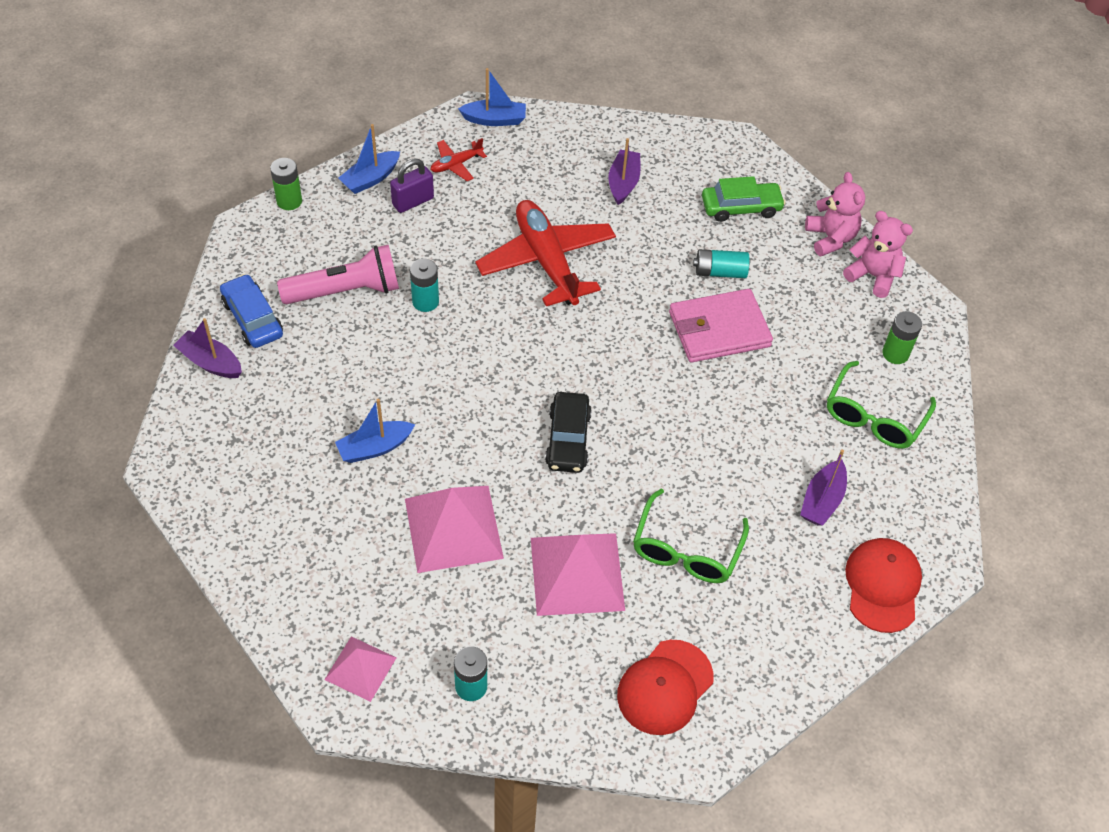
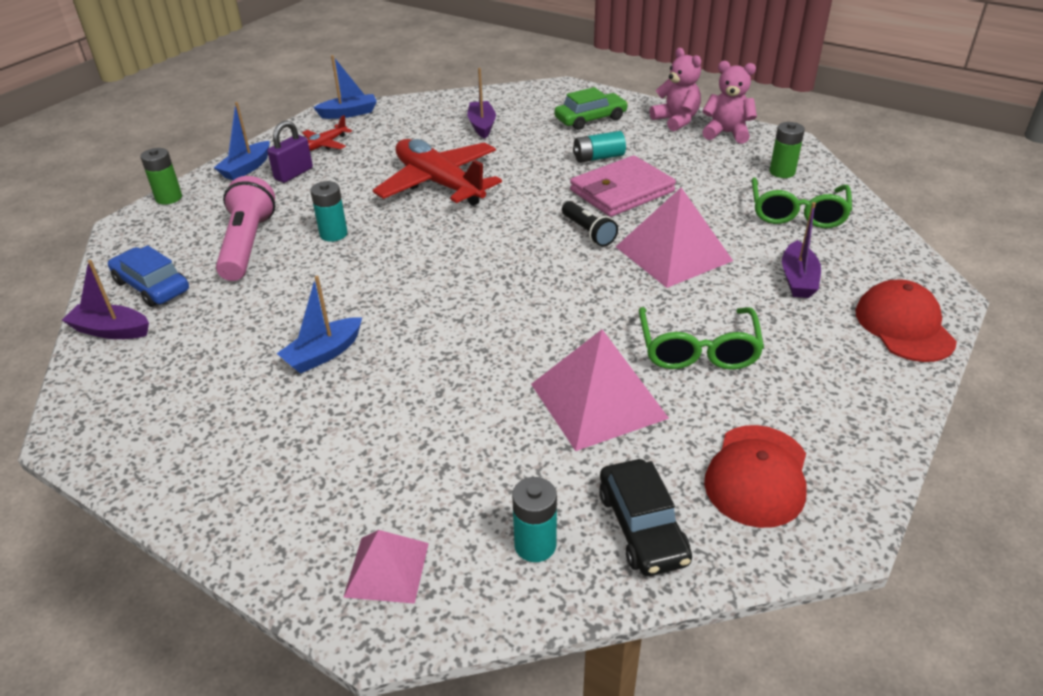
camera: 15 degrees left, 15 degrees down
(345, 291) = (248, 245): pink flashlight -> pink flashlight turned 60 degrees counterclockwise
(453, 528) = (442, 398): pink pyramid -> pink pyramid (673, 253)
(568, 439) = (526, 296): black car -> black car (642, 527)
(659, 376) = (588, 232): none -> black flashlight

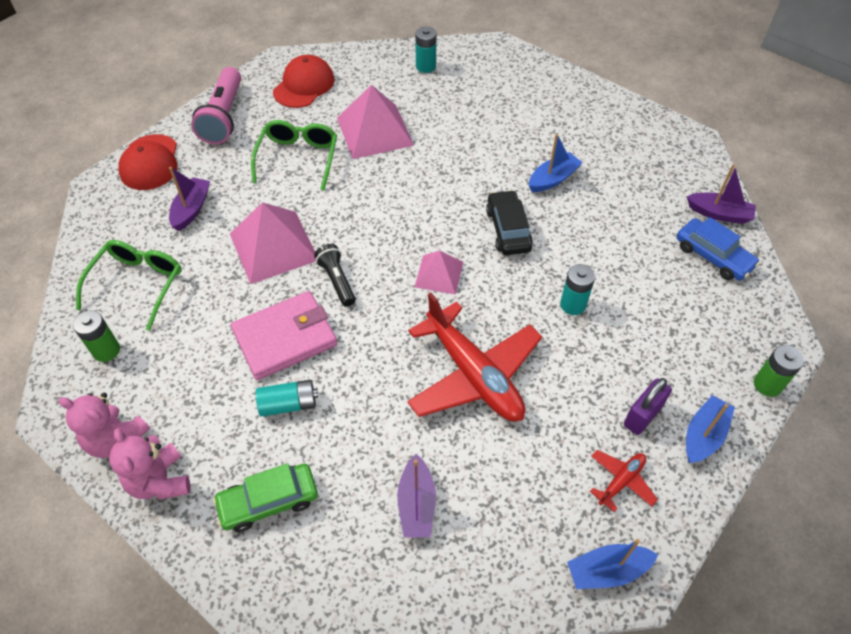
camera: 175 degrees left, 15 degrees up
(248, 245) = (650, 298): pink flashlight -> pink flashlight (223, 117)
(387, 569) = (496, 63): pink pyramid -> pink pyramid (439, 274)
(642, 527) = (372, 69): black car -> black car (508, 229)

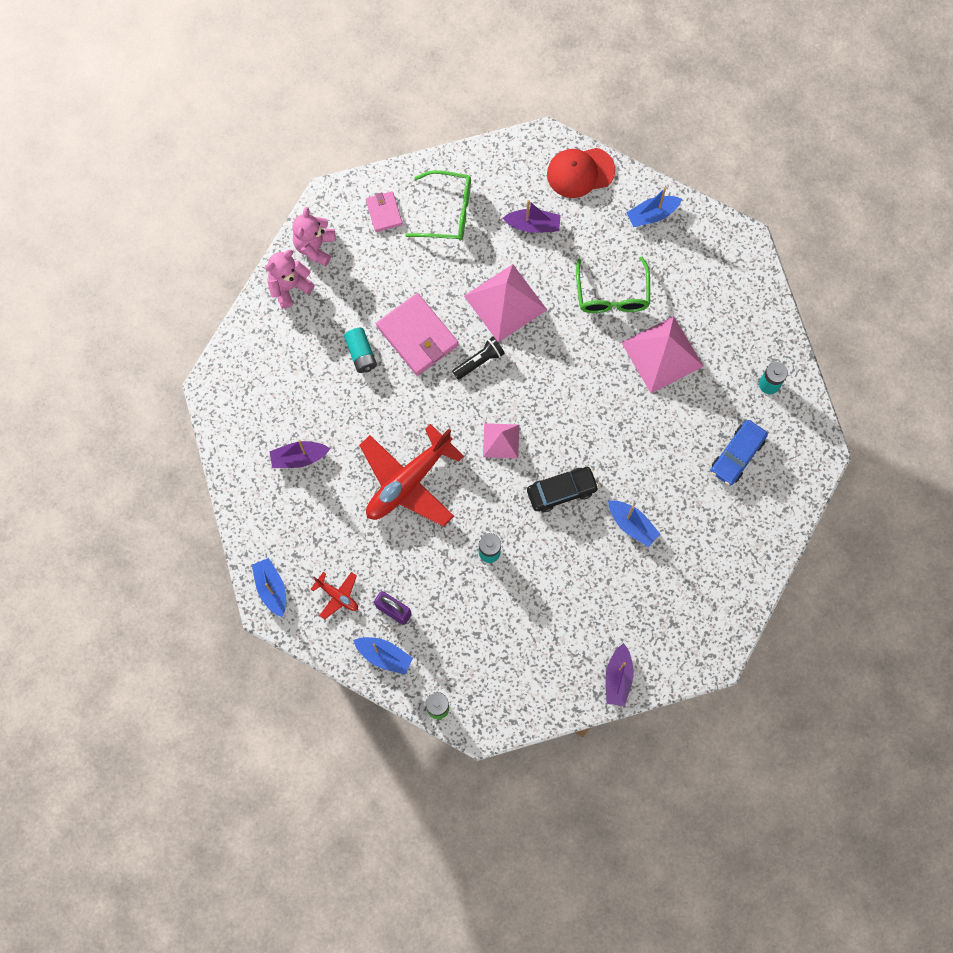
camera: 80 degrees right, 20 degrees up
(106, 350) = (384, 212): green battery -> pink wallet
(223, 117) = (652, 215): pink flashlight -> blue boat
(268, 501) = (286, 360): green car -> none
(298, 158) = (612, 295): green glasses -> green glasses turned 90 degrees clockwise
(304, 85) = (713, 274): red cap -> none
(713, 256) = (565, 670): blue car -> blue car (737, 455)

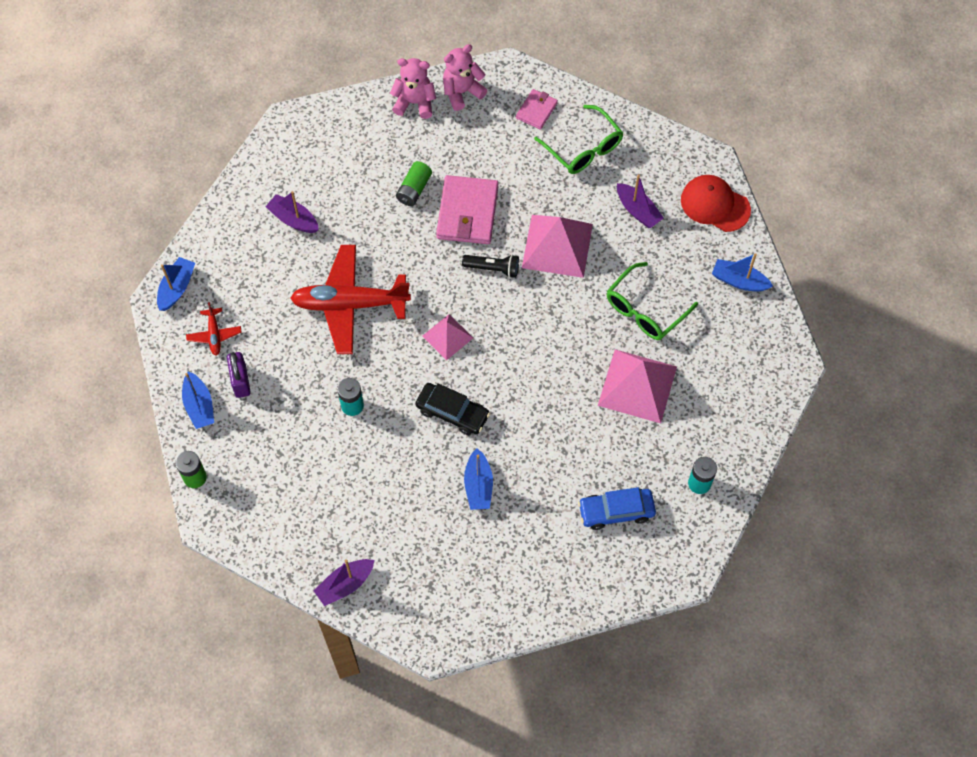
camera: 45 degrees right, 10 degrees down
(361, 354) = (414, 189): turquoise battery -> green battery

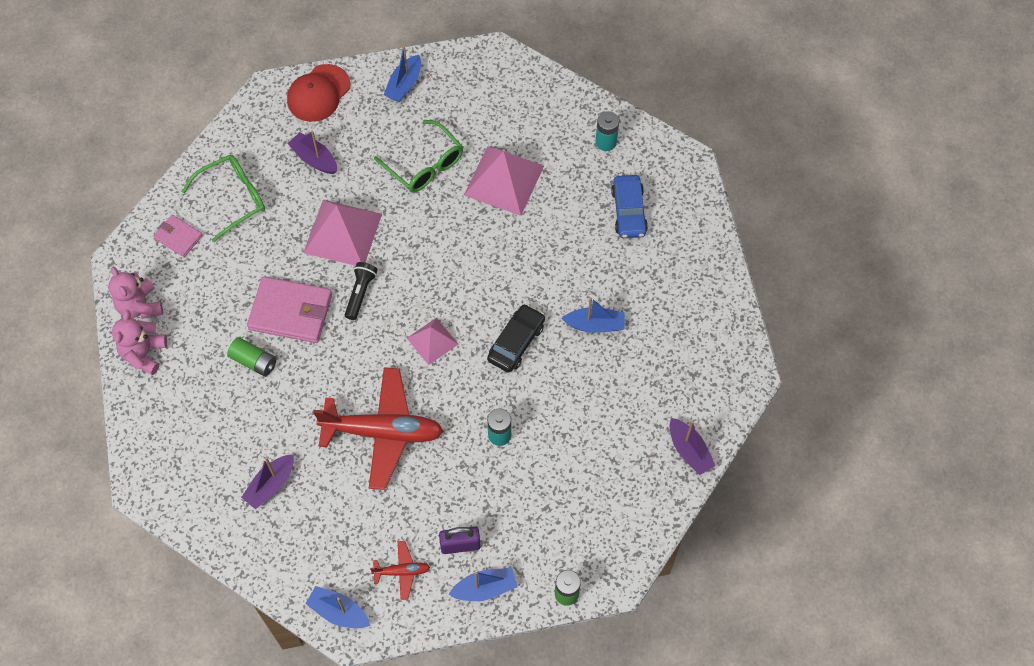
camera: 85 degrees left, 0 degrees up
(350, 304) = (383, 432): red plane -> red plane turned 90 degrees counterclockwise
(637, 211) = (314, 159): purple boat -> purple boat turned 105 degrees counterclockwise

